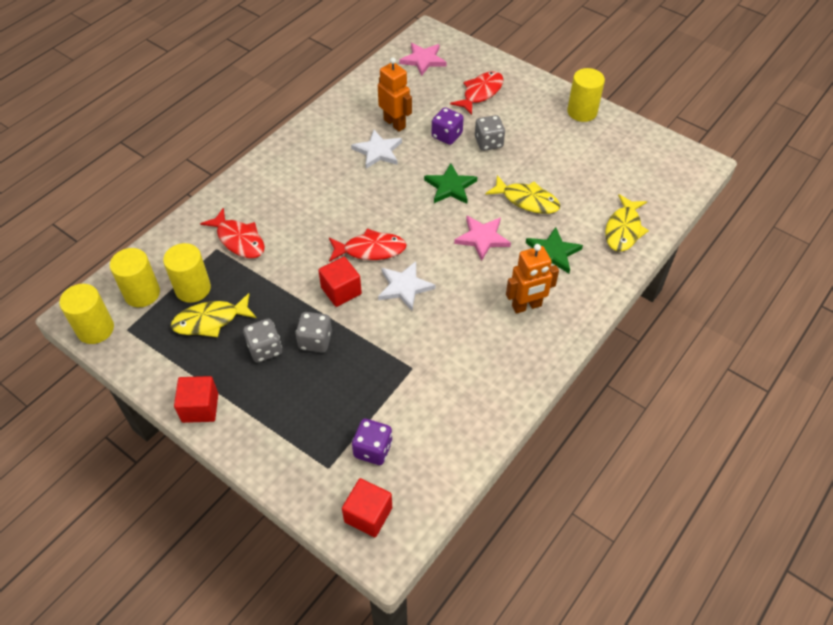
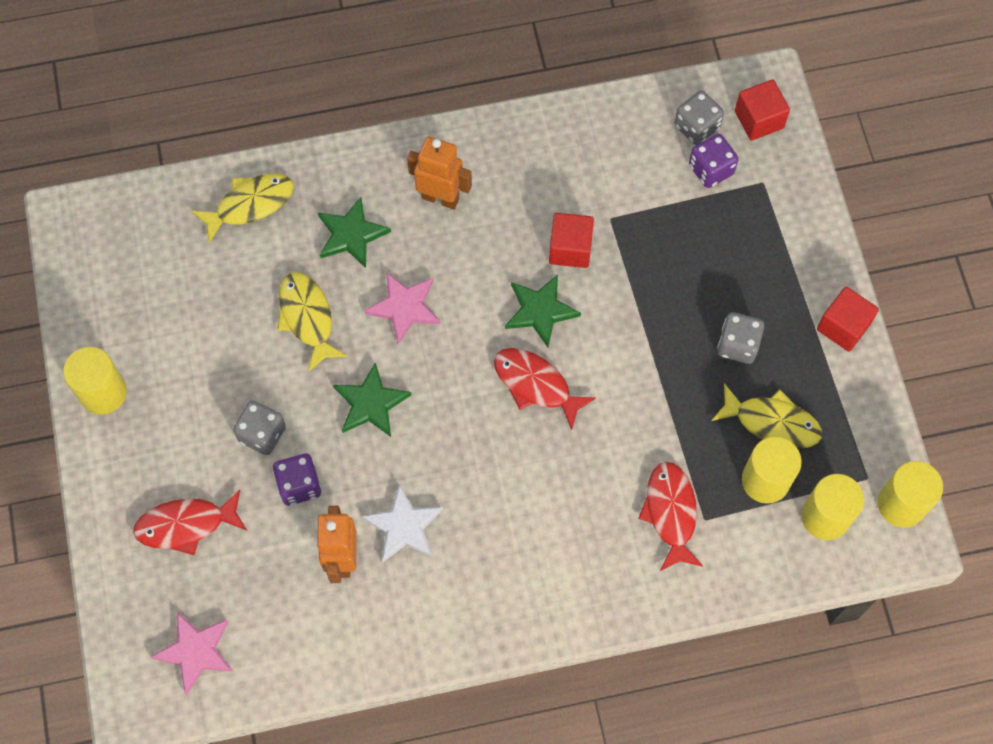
camera: 140 degrees left, 15 degrees up
(315, 341) = (680, 317): grey dice -> grey dice (696, 127)
(341, 291) = (609, 356): red cube -> red cube (570, 249)
(404, 287) = (540, 311): white star -> green star

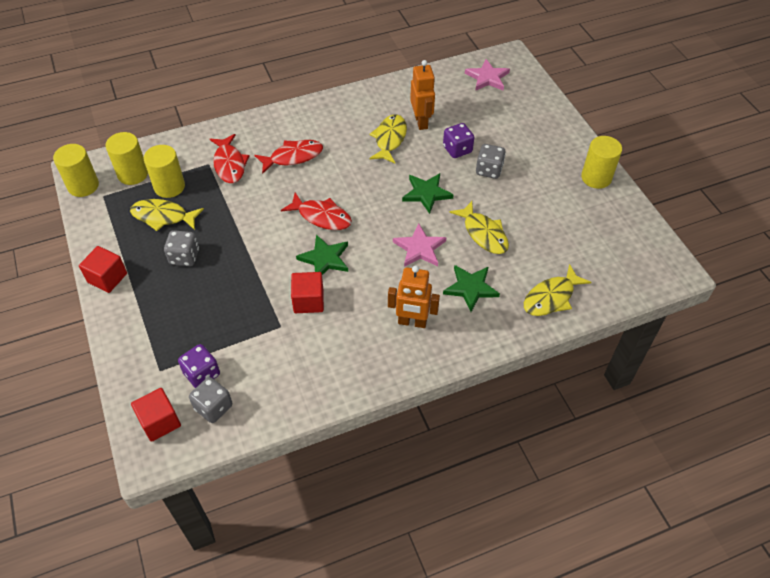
camera: 170 degrees right, 15 degrees down
(186, 525) = (515, 125): red fish -> red fish (293, 157)
(404, 526) = (389, 139): white star -> yellow fish

